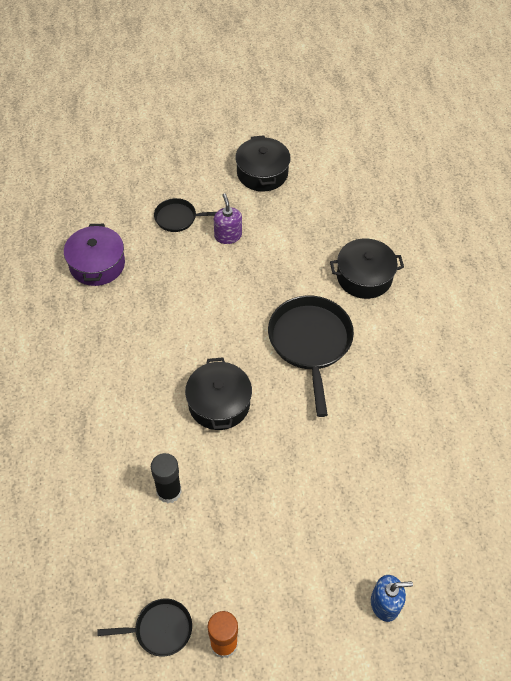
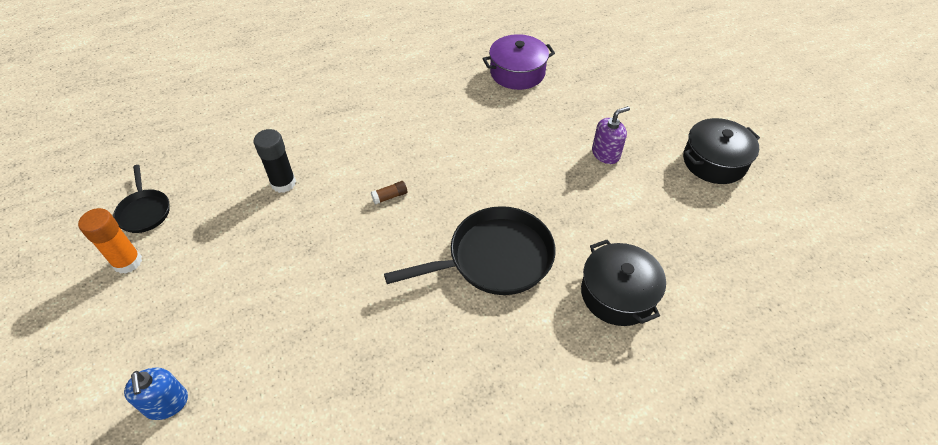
camera: 75 degrees right, 5 degrees down
(178, 218) = (605, 111): black pan -> none
(219, 403) = (390, 196): black pot -> brown glue stick

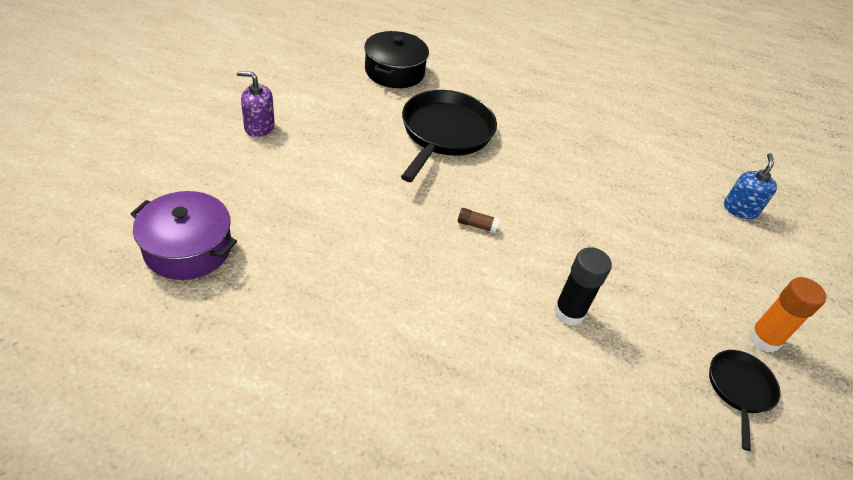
camera: 145 degrees left, 5 degrees down
(494, 258) = (445, 133): black pan -> black pan turned 90 degrees clockwise
(714, 162) = (200, 70): black pot -> none

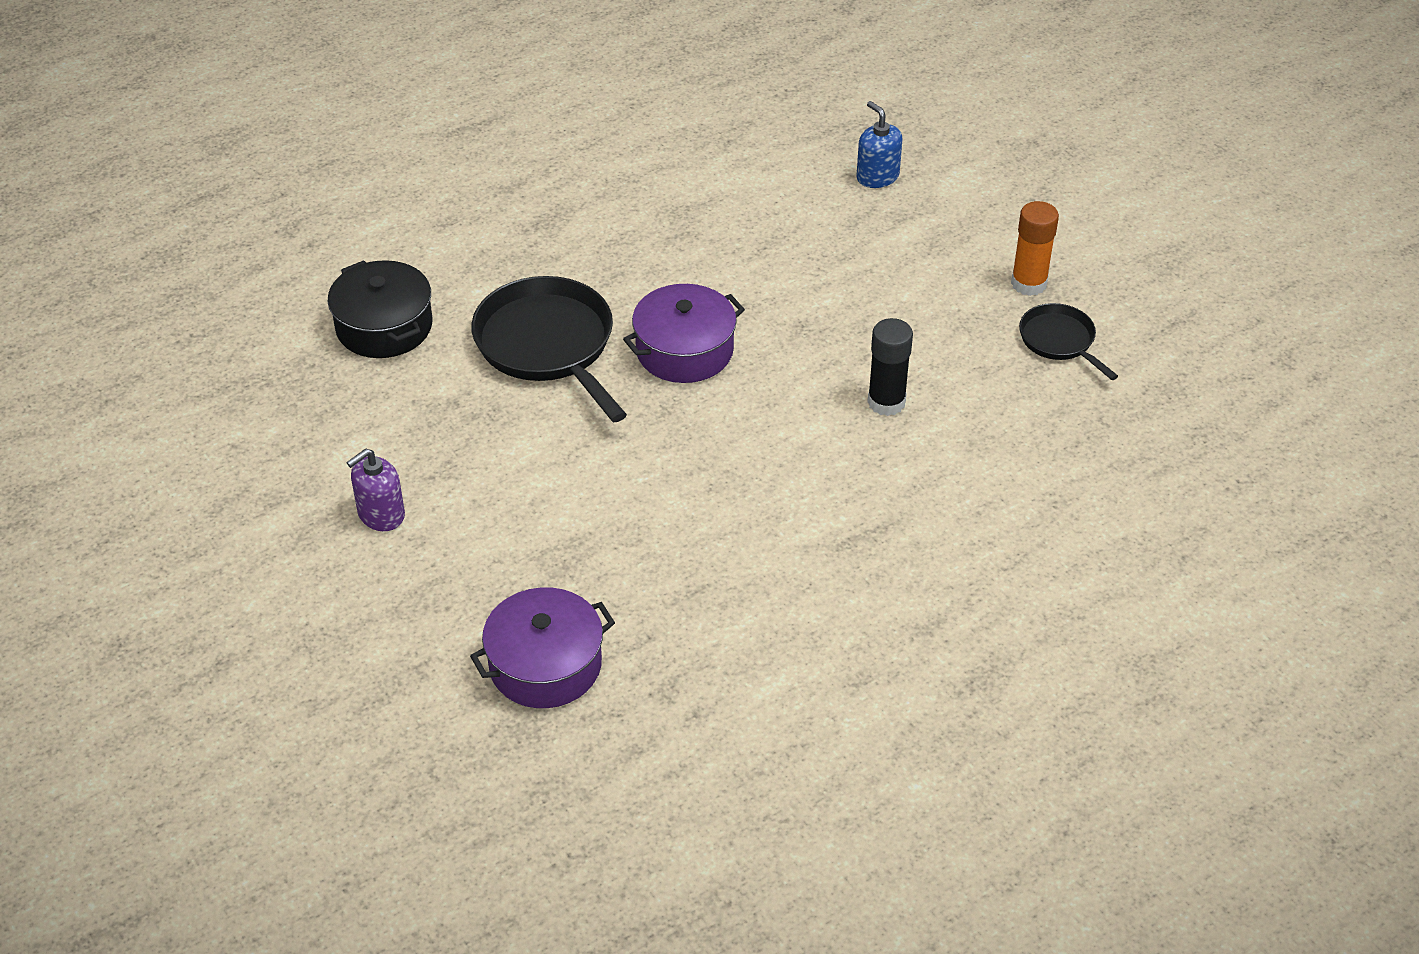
camera: 45 degrees left, 0 degrees up
(476, 225) = (717, 404): brown glue stick -> none
(502, 190) = (684, 350): none -> purple pot

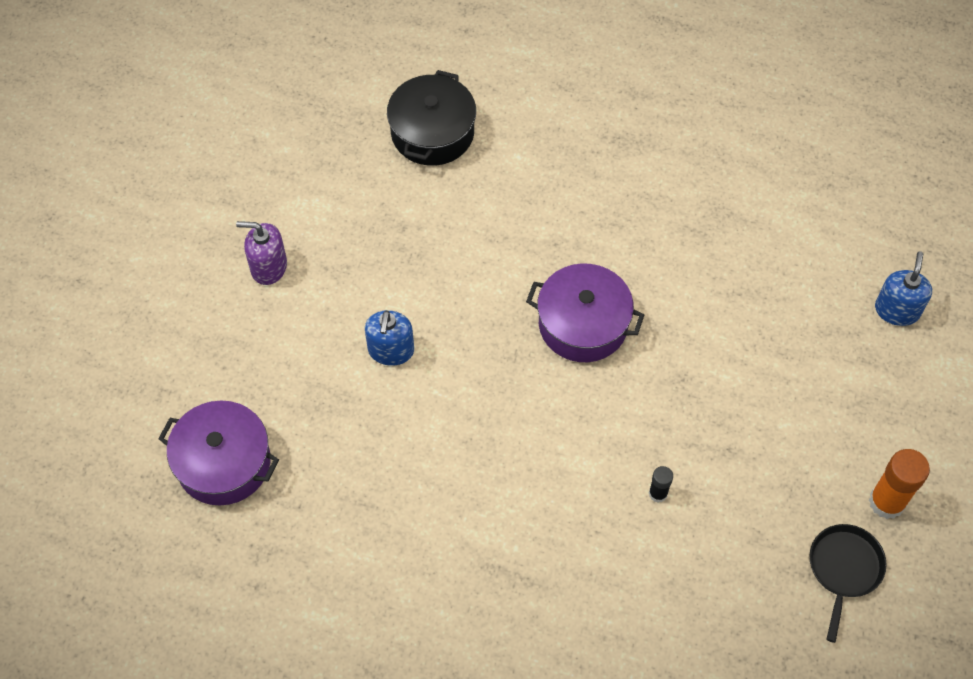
camera: 50 degrees right, 15 degrees up
(548, 345) = (507, 239): black pan -> none
(566, 483) = (391, 350): none -> blue soap dispenser
(886, 402) = (658, 493): black glue stick -> black glue stick, size x0.53

